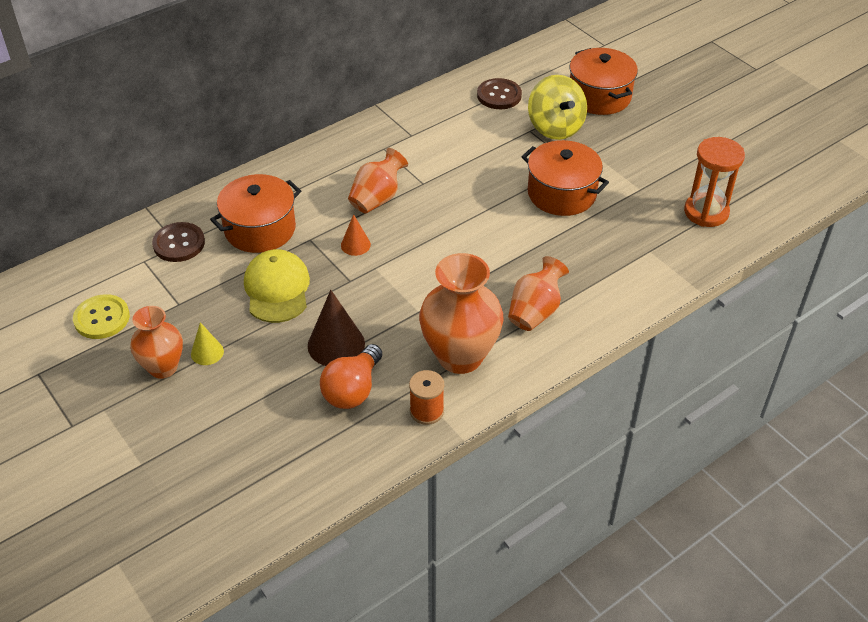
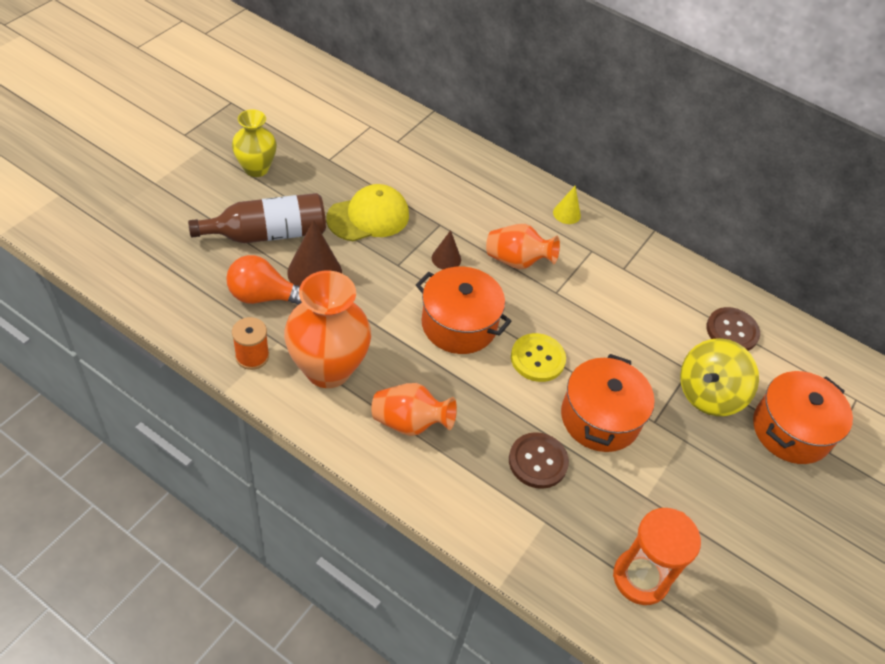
camera: 65 degrees right, 5 degrees up
(102, 318) = (298, 120): yellow button -> yellow button (537, 359)
(163, 367) = (256, 168): orange vase -> yellow vase
(179, 243) = (399, 141): brown button -> brown button (538, 461)
(207, 352) = (280, 190): yellow cone -> yellow cone (566, 213)
(260, 229) = (438, 187): orange pot -> orange pot (459, 324)
(267, 373) = (268, 234): none -> brown bottle
(355, 245) = (446, 258): orange cone -> brown cone

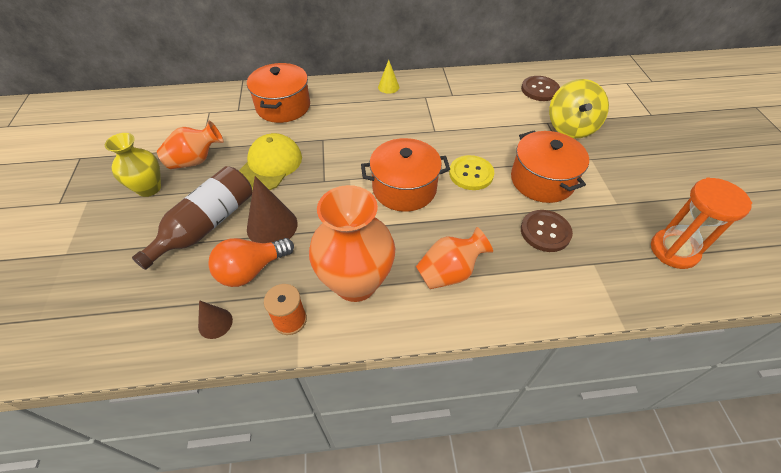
camera: 35 degrees left, 0 degrees up
(446, 258) = (350, 156): brown cone -> brown cone (215, 323)
(517, 261) = (393, 129): orange vase -> orange vase (196, 160)
(791, 430) = (624, 117): orange pot -> orange pot (283, 106)

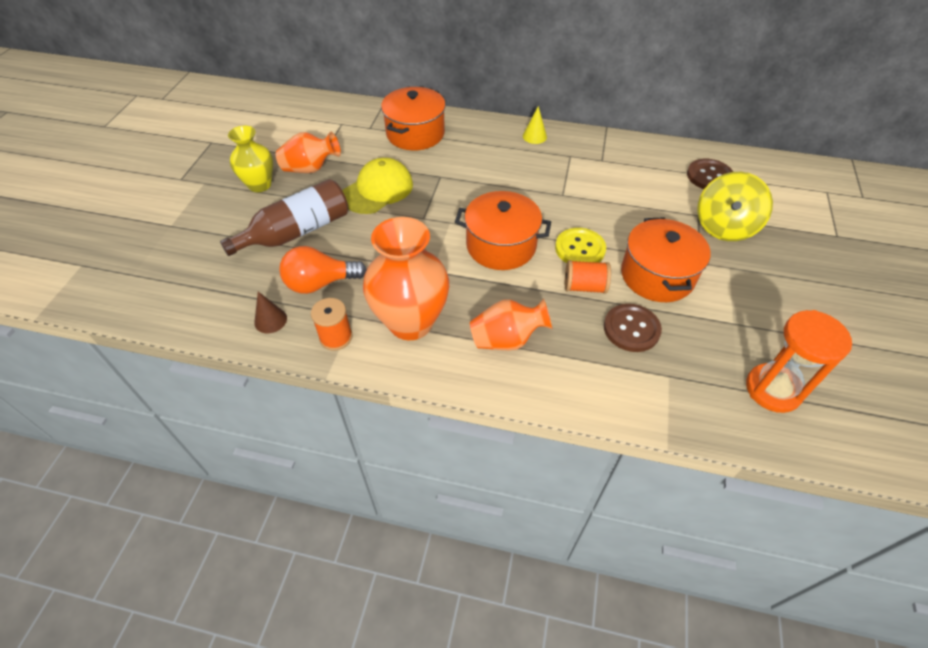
camera: 20 degrees right, 0 degrees up
(272, 226) = (355, 248): brown cone -> none
(490, 206) = (584, 287): none -> orange spool

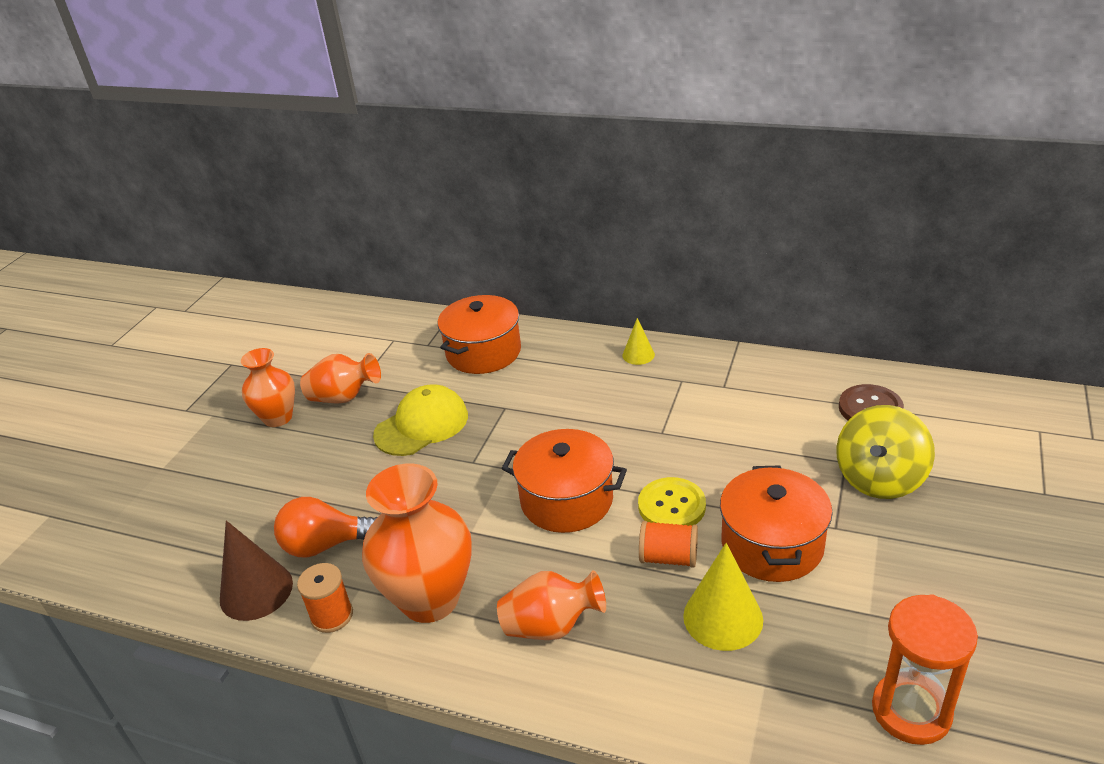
camera: 10 degrees right, 15 degrees down
(260, 185) = (278, 418): yellow vase -> orange vase
(270, 320) = (256, 591): brown cone -> brown cone, size x1.76
(297, 232) = (311, 478): brown bottle -> none
(631, 329) = (723, 617): brown button -> yellow cone

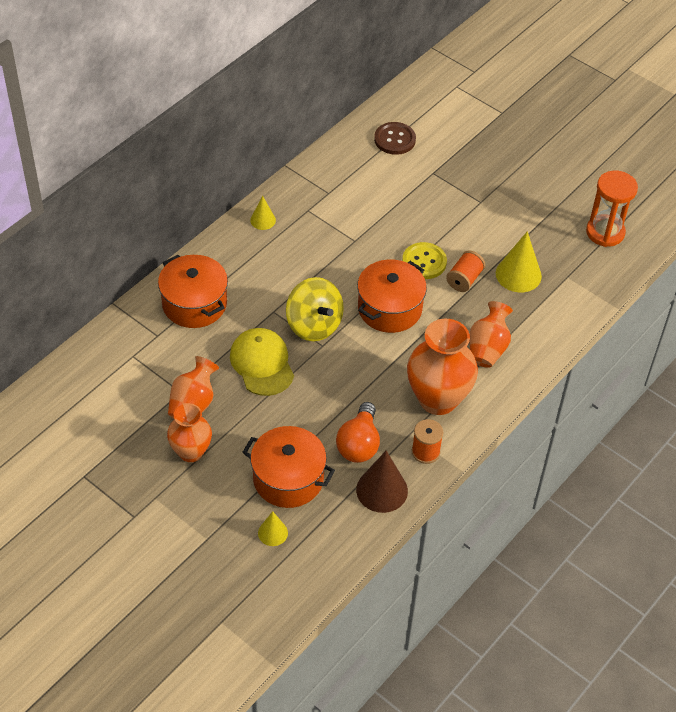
camera: 75 degrees left, 15 degrees up
(175, 515) = (272, 533): none -> yellow cone
(772, 544) = (478, 232): orange pot -> orange pot (288, 479)
(879, 478) = (454, 166): yellow spinning top -> yellow spinning top (314, 325)

